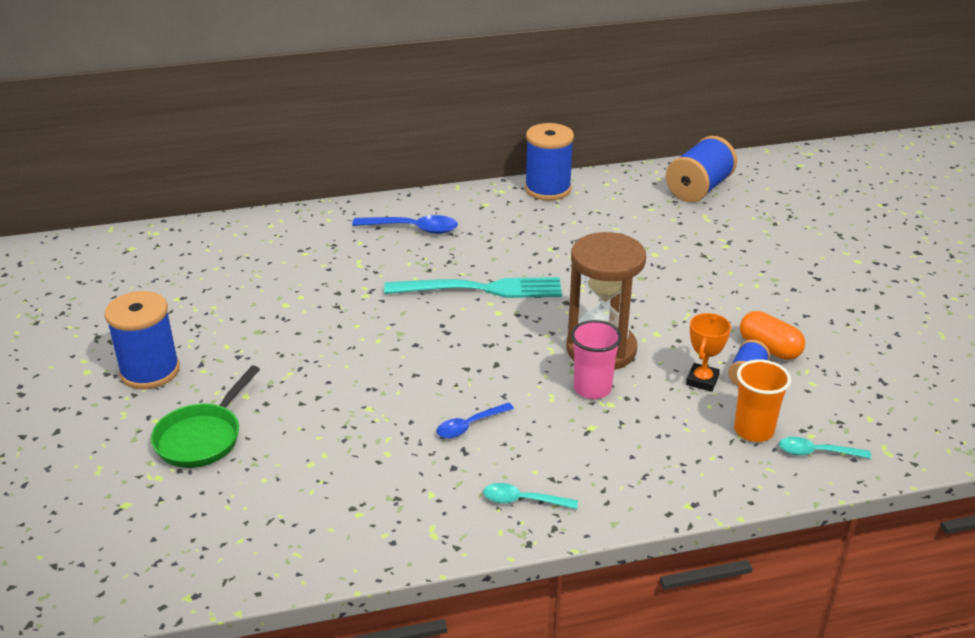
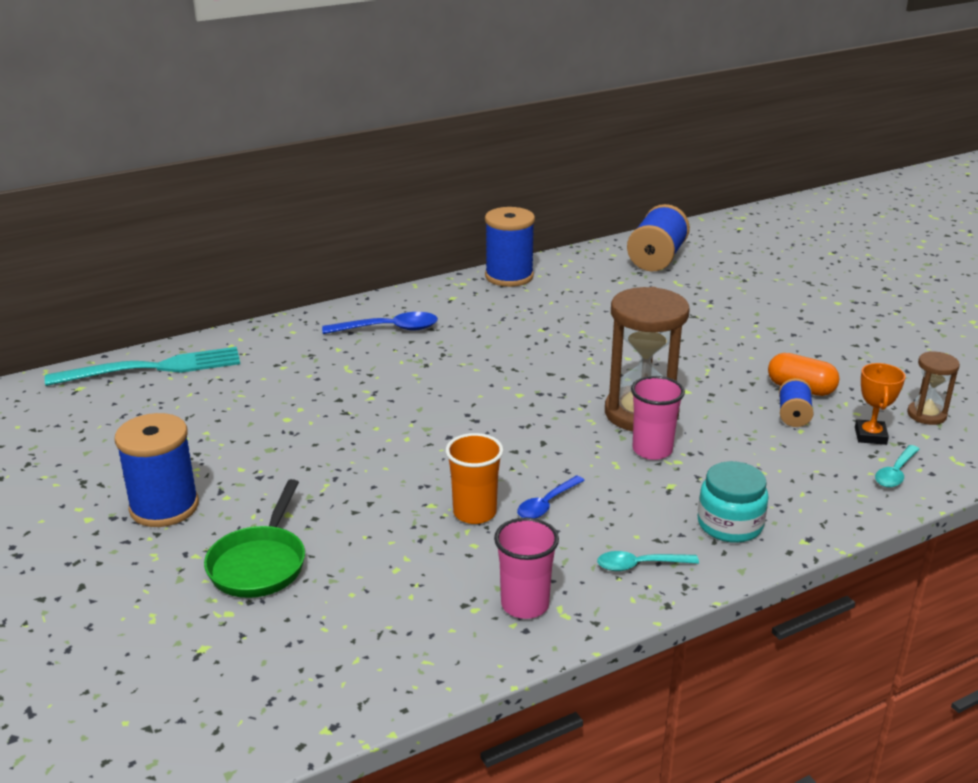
camera: 15 degrees left, 5 degrees down
(403, 518) = (525, 605): none -> pink cup
(481, 289) = (490, 375): turquoise fork -> turquoise fork (153, 368)
(626, 476) = (730, 524): none -> turquoise jar
(702, 380) = (754, 426): orange trophy -> orange trophy (870, 436)
(753, 430) = (827, 463): orange cup -> orange cup (474, 513)
(816, 452) = (895, 473): turquoise spoon -> turquoise spoon turned 45 degrees counterclockwise
(882, 396) = (926, 415): none -> brown hourglass

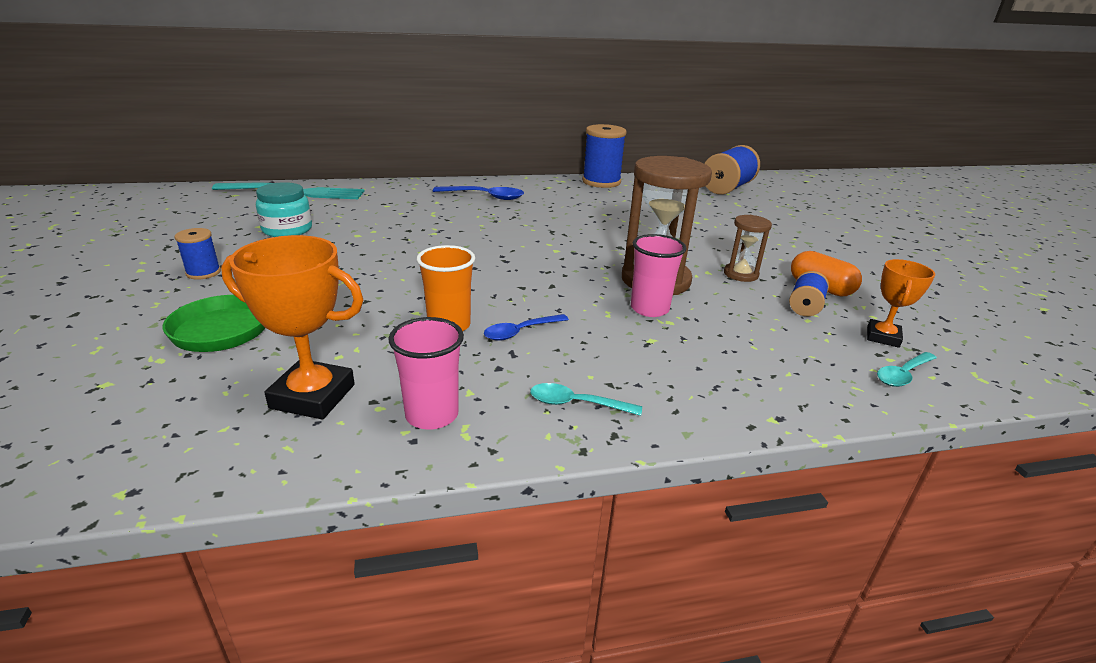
camera: 15 degrees right, 0 degrees up
(164, 507) = (203, 273): blue spool -> blue spool, size x0.53
(407, 613) = (312, 396): none -> orange trophy
(730, 524) = (695, 386): turquoise jar -> turquoise jar (287, 229)
(926, 415) = (951, 330): brown hourglass -> brown hourglass (741, 274)

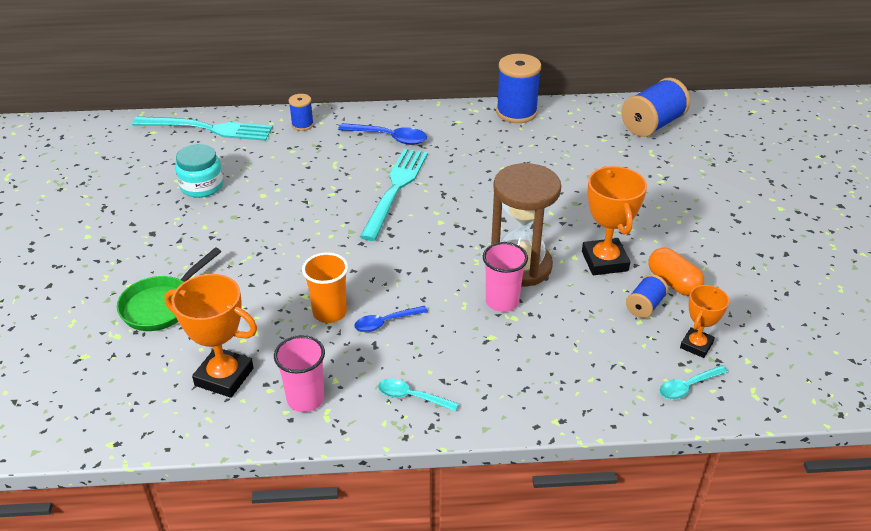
camera: 10 degrees right, 10 degrees up
(203, 273) = (137, 242): blue spool -> blue spool (302, 125)
(501, 229) = (395, 189): none -> turquoise fork
(741, 274) = (604, 261): brown hourglass -> orange trophy

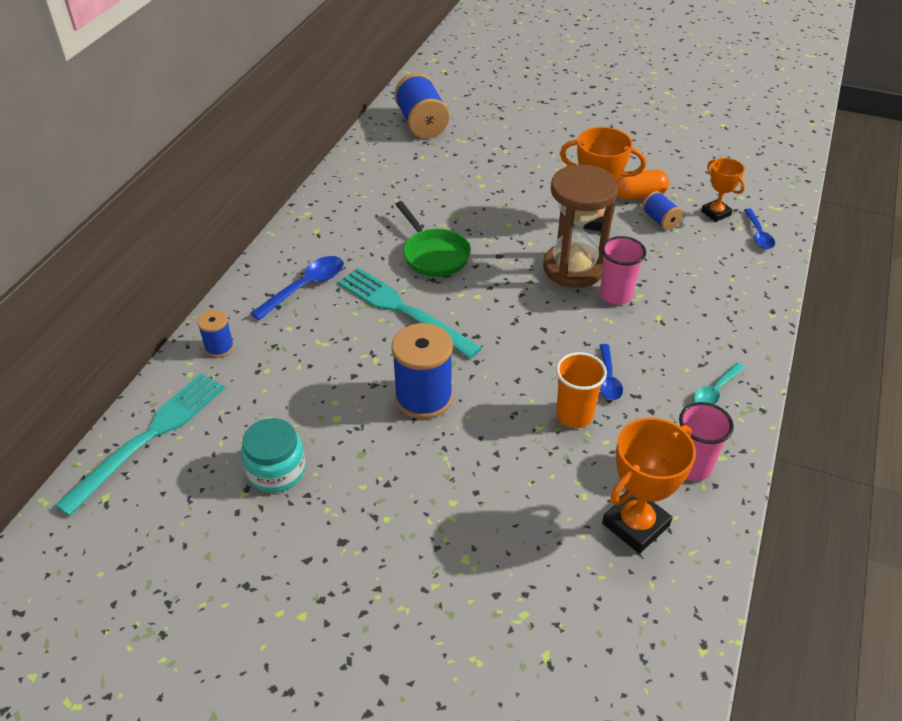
camera: 65 degrees left, 5 degrees up
(162, 305) = (490, 558): green pan -> green pan (434, 254)
(516, 112) = (335, 189): blue spool -> blue spool (423, 398)
(688, 387) = (758, 234): turquoise spoon -> blue spoon

